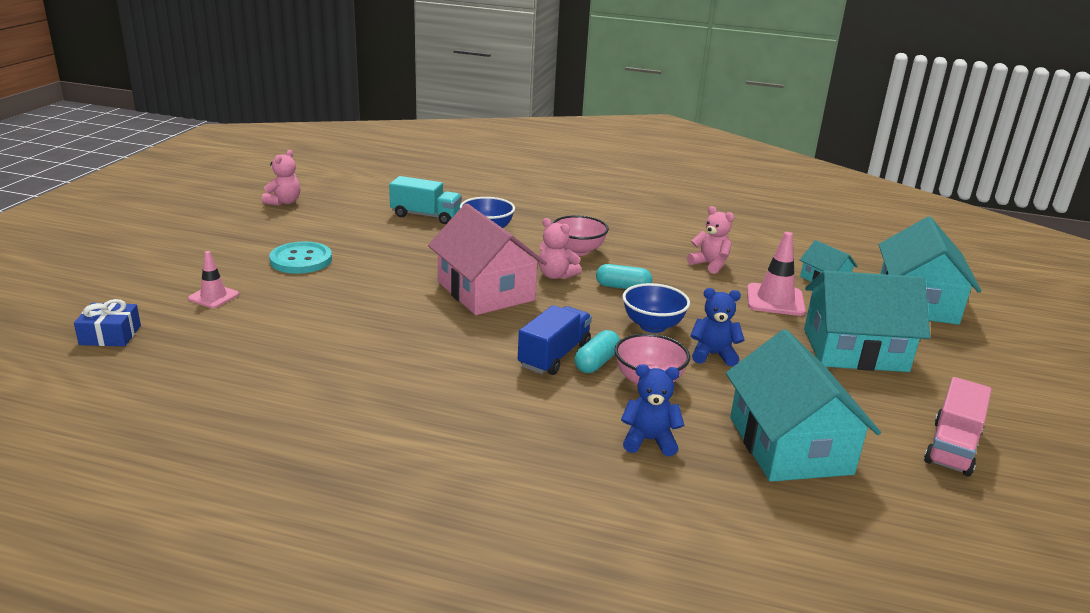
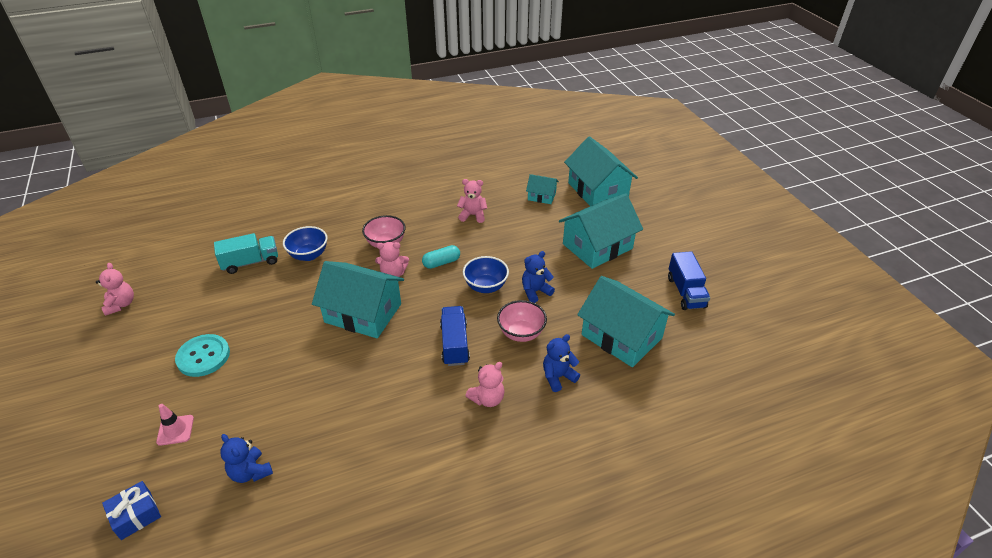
camera: 35 degrees left, 15 degrees up
(231, 354) = (250, 472): none -> blue teddy bear
(485, 291) = (363, 313): pink house -> turquoise house
(534, 417) = (487, 398): none -> pink teddy bear
(596, 362) = (482, 335): turquoise capsule -> none
(775, 300) = (530, 227): pink traffic cone -> none
(952, 447) = (686, 292): pink truck -> blue truck

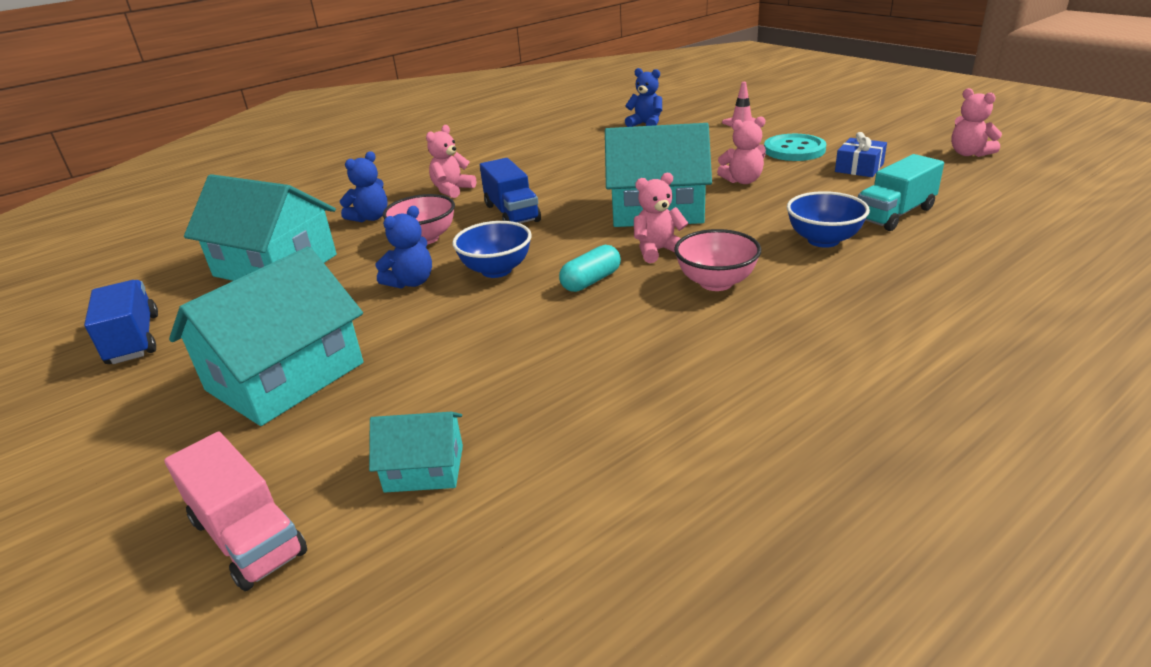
camera: 165 degrees right, 10 degrees down
(136, 515) = (706, 101): blue gift -> blue gift (859, 168)
(473, 215) = (584, 372): pink teddy bear -> pink teddy bear (742, 181)
(597, 190) = (248, 537): turquoise house -> pink truck

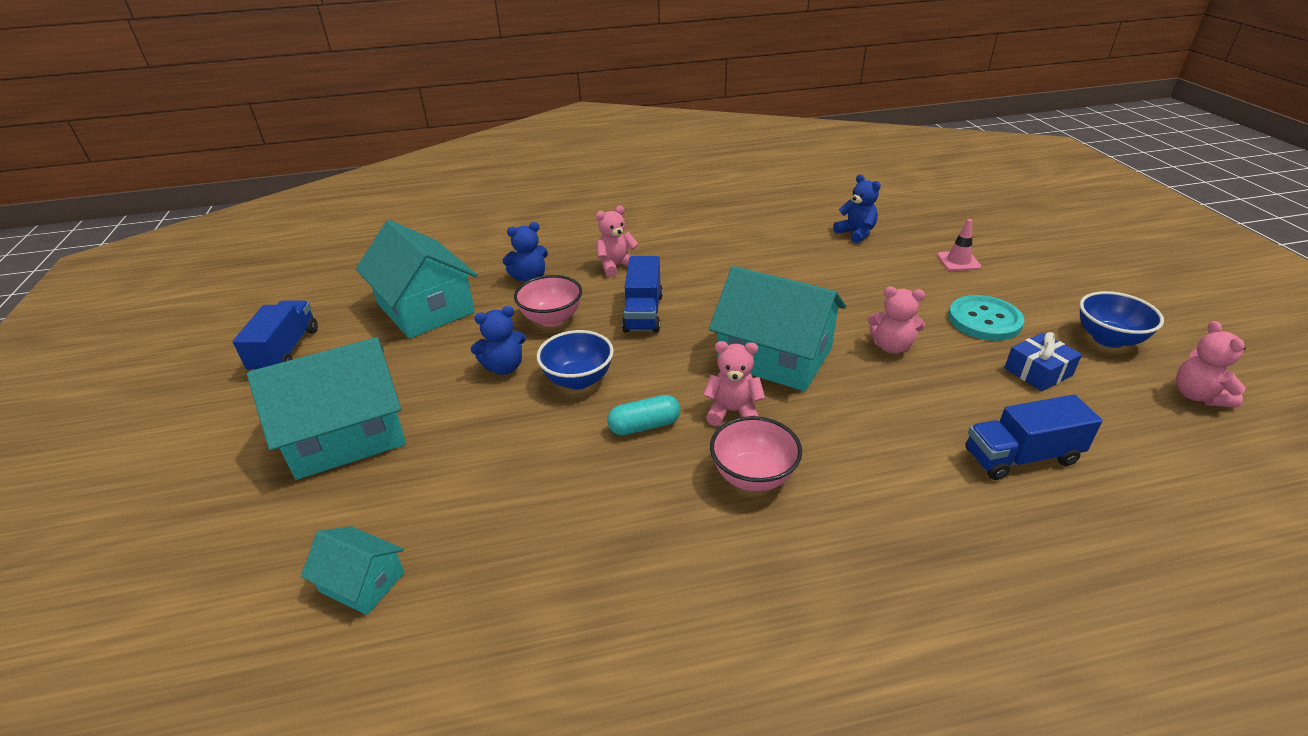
camera: 25 degrees right, 5 degrees up
(248, 537) = (212, 587): pink truck -> none
(823, 240) = (908, 463): blue bowl -> blue bowl (1108, 339)
(895, 214) = (1021, 457): turquoise truck -> blue truck

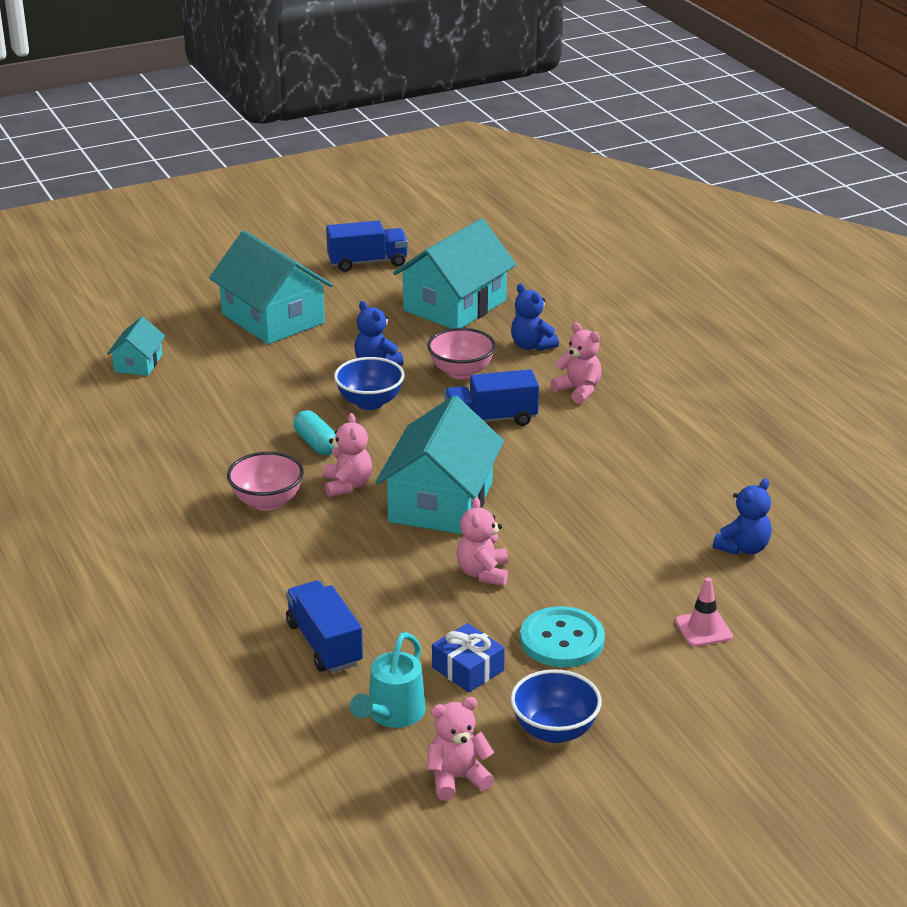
camera: 75 degrees right, 5 degrees down
(1122, 423) = (392, 714): none -> turquoise watering can

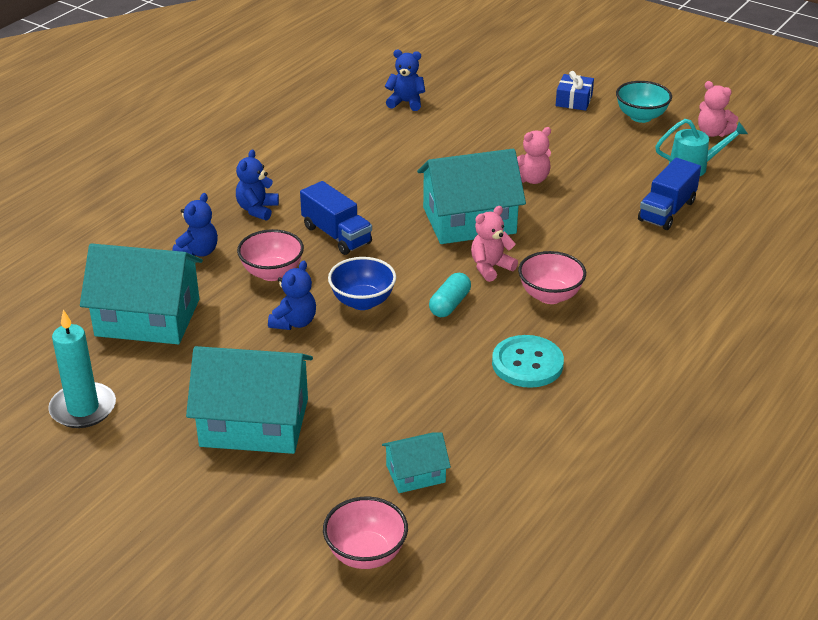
camera: 120 degrees left, 5 degrees up
(93, 324) = (366, 554): none -> pink bowl
(273, 318) = (254, 422): turquoise house -> turquoise house turned 75 degrees clockwise
(367, 262) = (83, 408): blue truck -> turquoise candle
(468, 669) = (626, 156): blue gift -> blue gift (574, 100)
(554, 730) = (641, 117): blue bowl -> turquoise bowl
(562, 640) = (563, 135): turquoise button -> turquoise button (527, 363)
(578, 390) = (257, 209): pink teddy bear -> blue teddy bear
(703, 629) = (501, 97): pink traffic cone -> none

